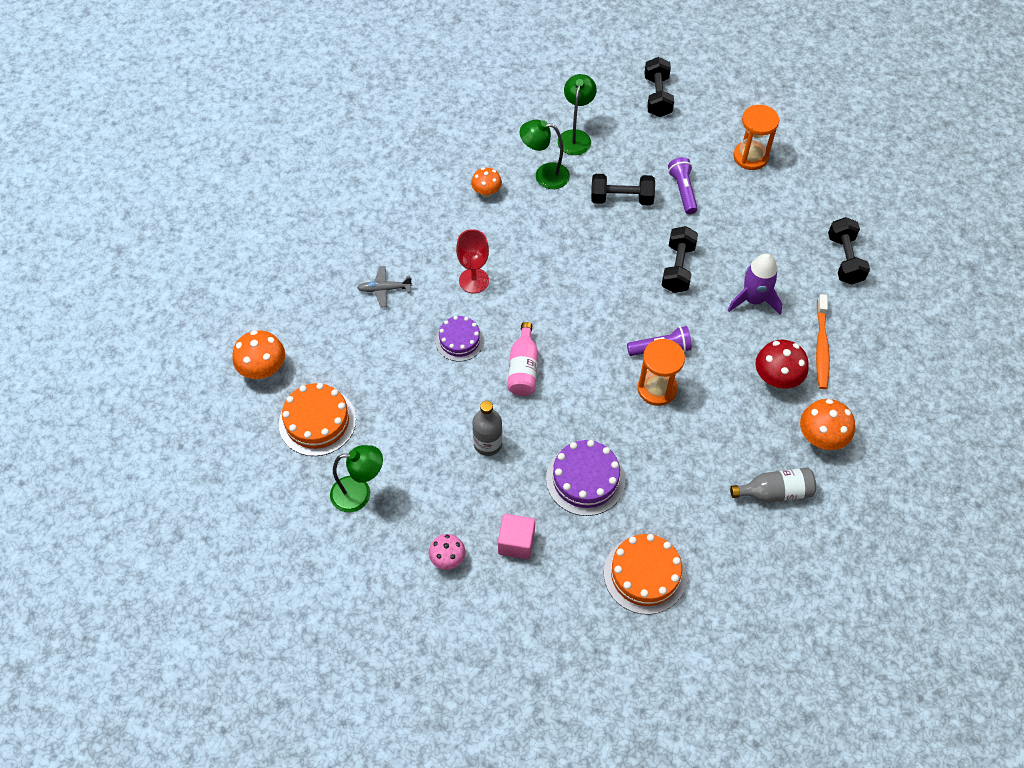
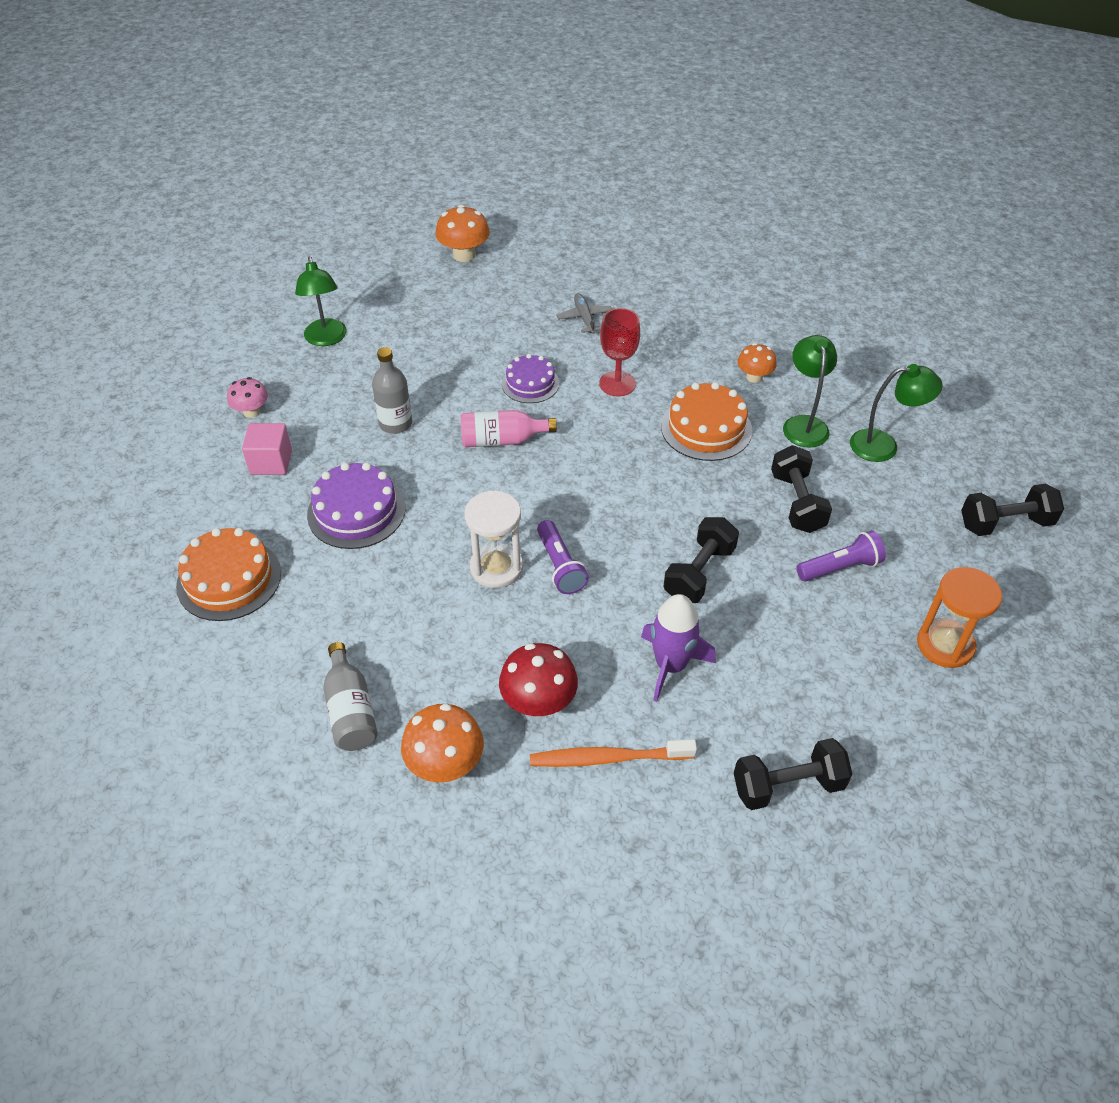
camera: 80 degrees right, 10 degrees down
(317, 421) = (408, 298): orange cake -> orange cake (706, 428)
(657, 389) = (496, 568): orange hourglass -> white hourglass
(678, 268) = (699, 573): black dumbbell -> black dumbbell turned 60 degrees counterclockwise

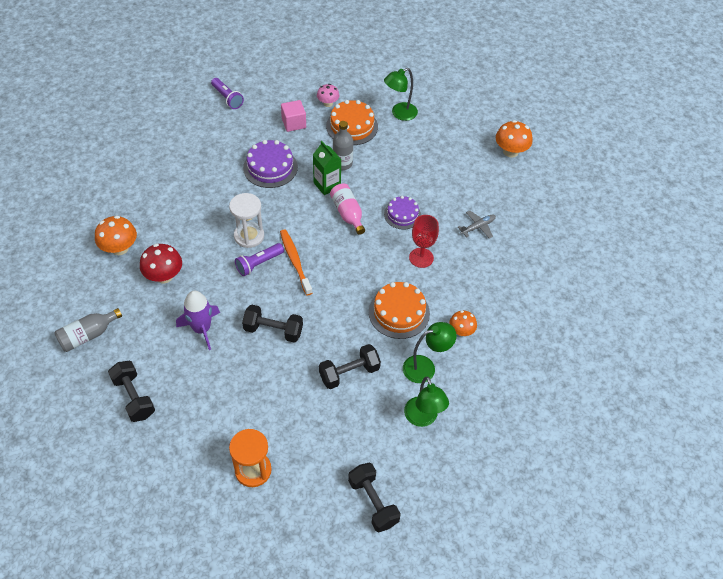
camera: 70 degrees right, 5 degrees up
(229, 579) = (210, 134): orange cake -> orange cake (352, 126)
(351, 710) = (143, 204): grey bottle -> grey bottle (88, 335)
(431, 451) = (327, 185): none -> green carton
(607, 758) = (136, 313): orange toothbrush -> orange toothbrush (295, 261)
(840, 567) = (300, 404): purple flashlight -> purple flashlight (227, 98)

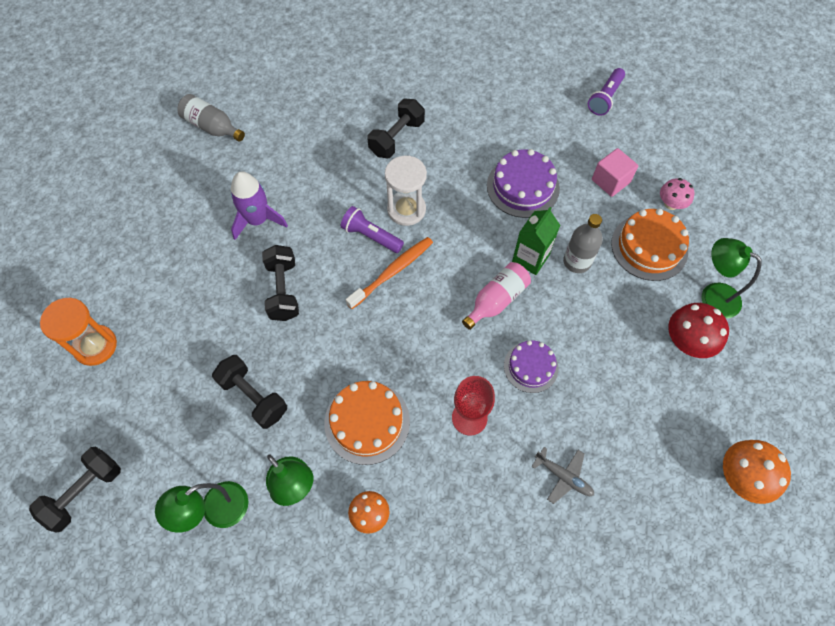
camera: 70 degrees right, 10 degrees up
(120, 248) = (331, 101): orange mushroom -> none
(134, 397) = (152, 198): black dumbbell -> black dumbbell (397, 138)
(164, 276) = (313, 155): red mushroom -> red mushroom (687, 342)

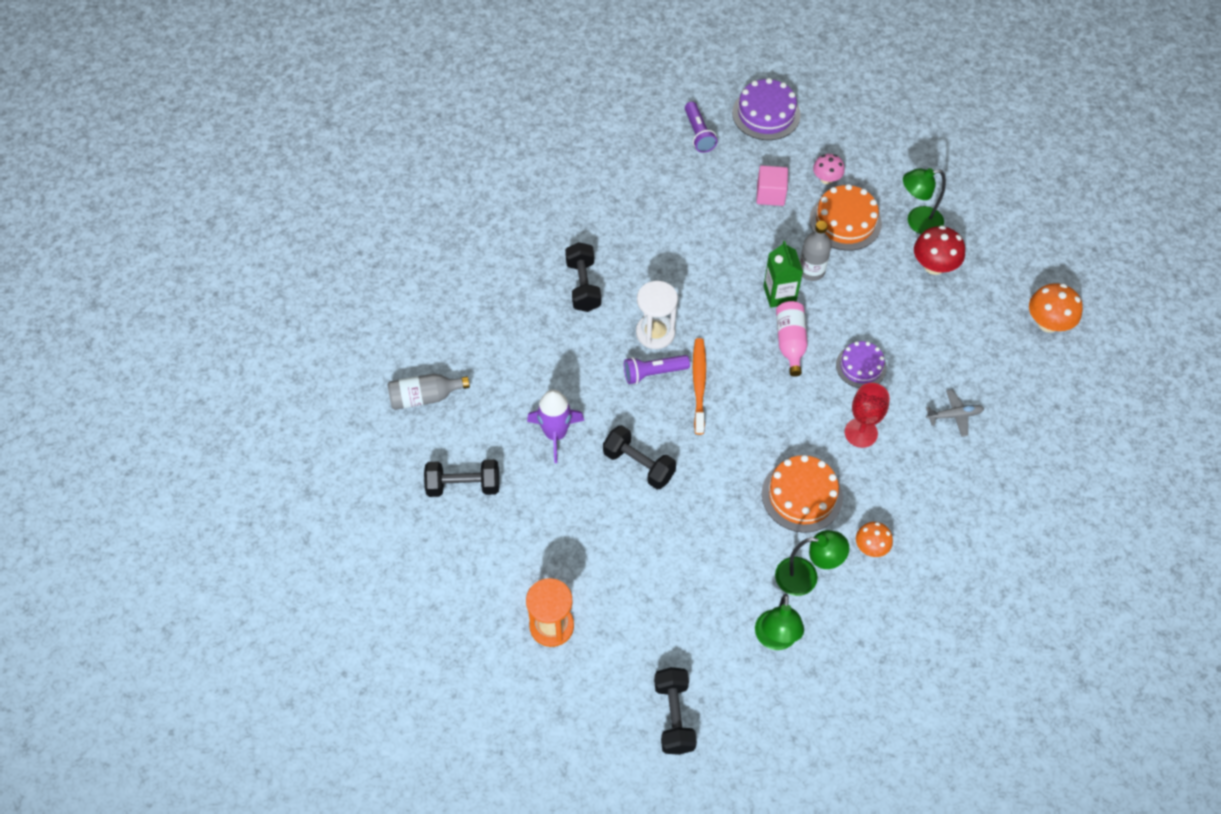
camera: 45 degrees left, 5 degrees down
(253, 397) = (709, 550): black dumbbell -> black dumbbell (463, 485)
(523, 187) = (716, 248): purple cake -> purple cake (766, 114)

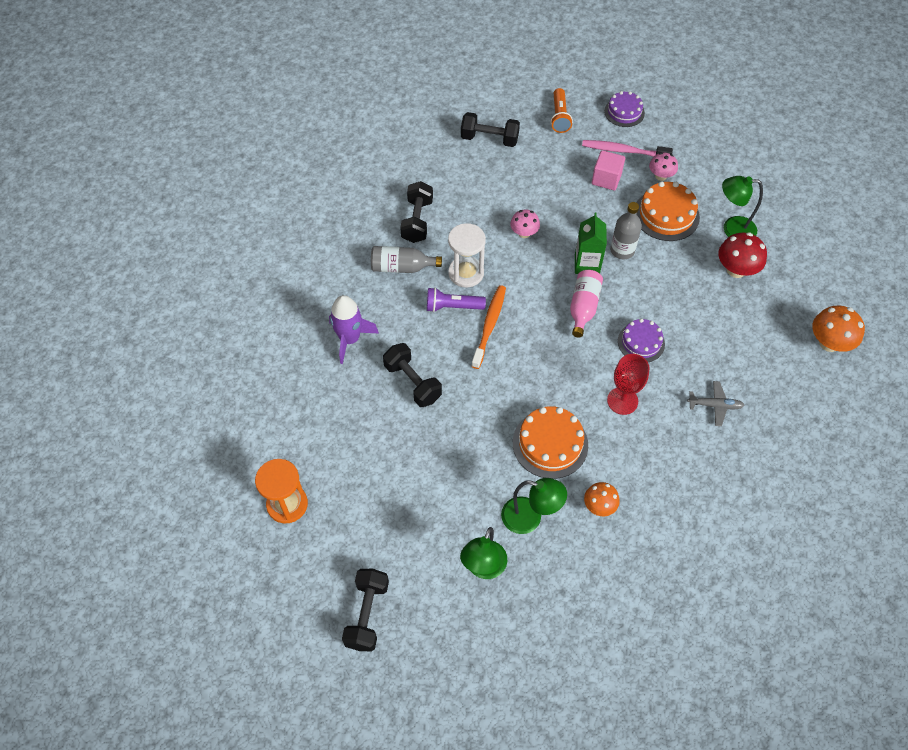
camera: 15 degrees right, 0 degrees up
(425, 397) = (251, 283): grey bottle -> grey bottle (402, 267)
(463, 485) = (256, 364): black dumbbell -> black dumbbell (489, 139)
(698, 134) = (559, 117): purple flashlight -> orange flashlight
(702, 274) = (524, 233): none -> pink mushroom
(766, 114) = (624, 112): purple cake -> purple cake, size x0.66
(779, 158) = (623, 151): none -> pink toothbrush

